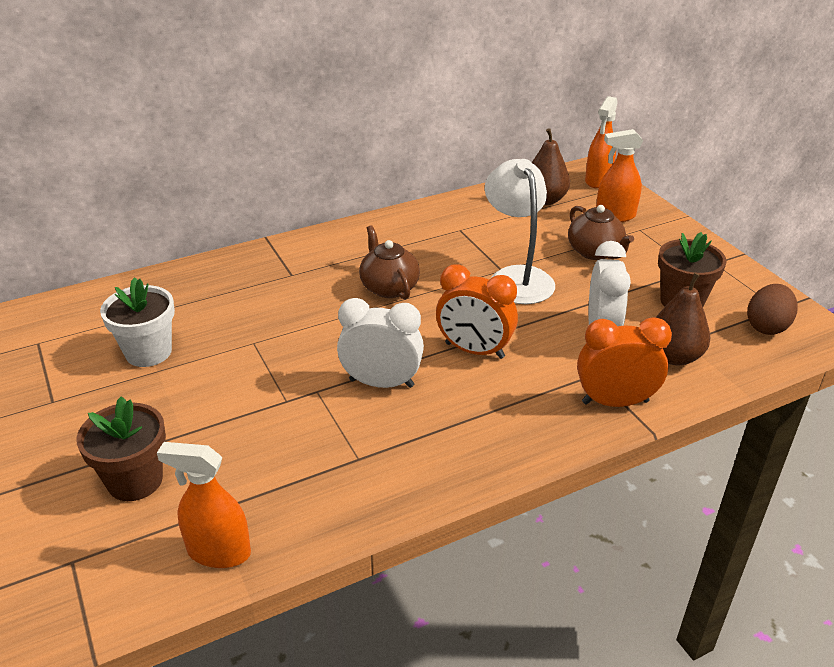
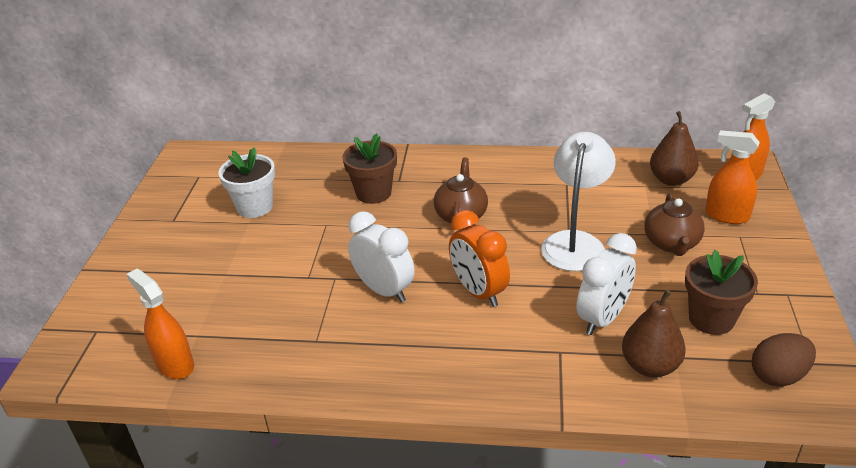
camera: 35 degrees right, 0 degrees up
(135, 480) = (171, 294): brown flower pot -> brown flower pot (373, 193)
(615, 402) = (554, 383): orange clock -> none

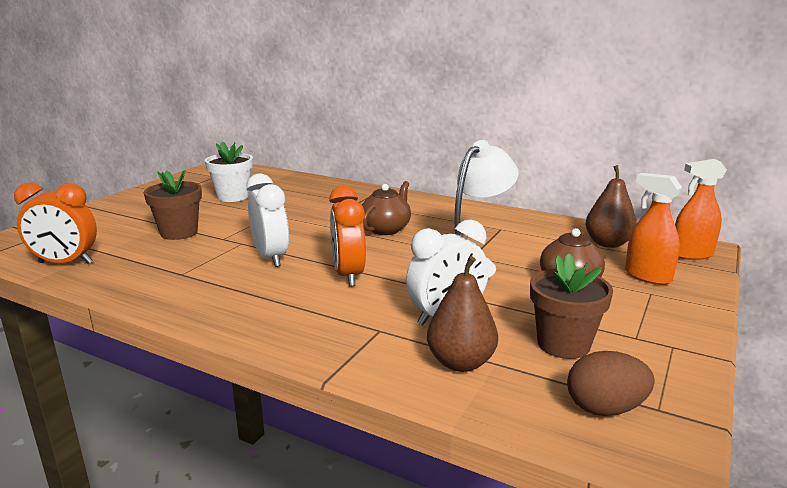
camera: 20 degrees right, 15 degrees down
(175, 365) = (65, 263): orange spray bottle -> orange clock
(373, 193) = (329, 205): brown flower pot -> brown flower pot (179, 233)

